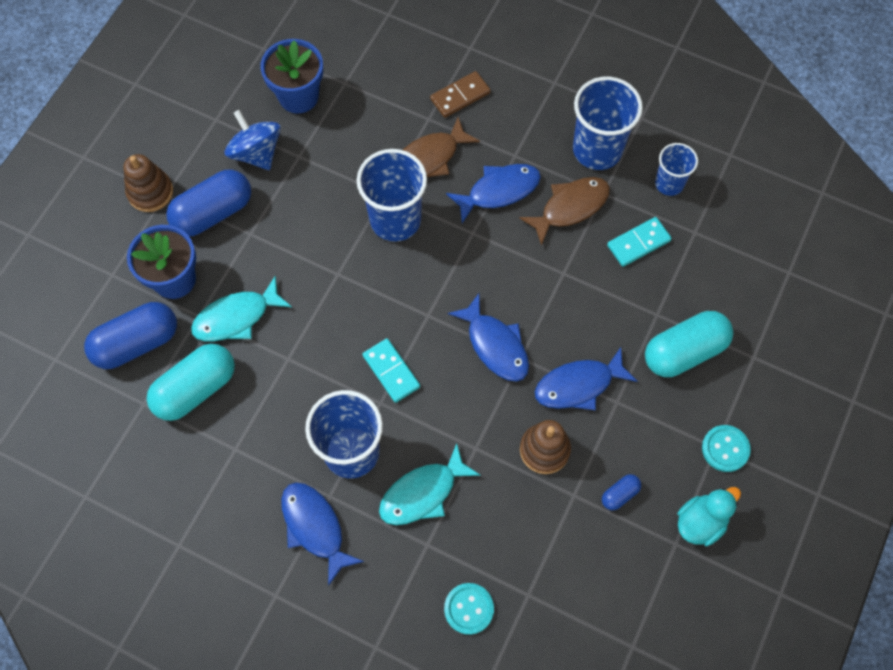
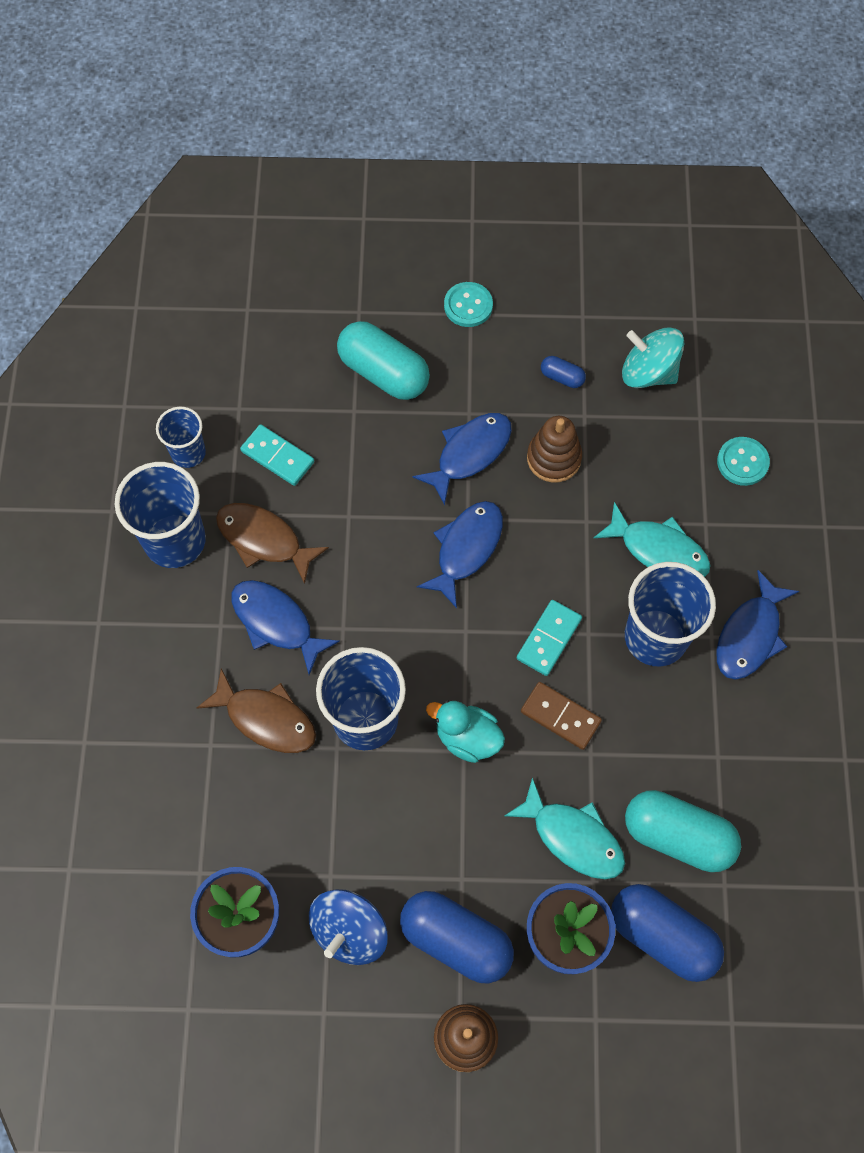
camera: 115 degrees left, 0 degrees up
(460, 96) = (162, 722): brown domino -> brown domino (560, 717)
(578, 385) = (469, 453): blue fish -> blue fish turned 90 degrees counterclockwise
(593, 573) = (648, 372): none -> turquoise spinning top
(700, 522) = (551, 303): turquoise duck -> turquoise duck (467, 738)

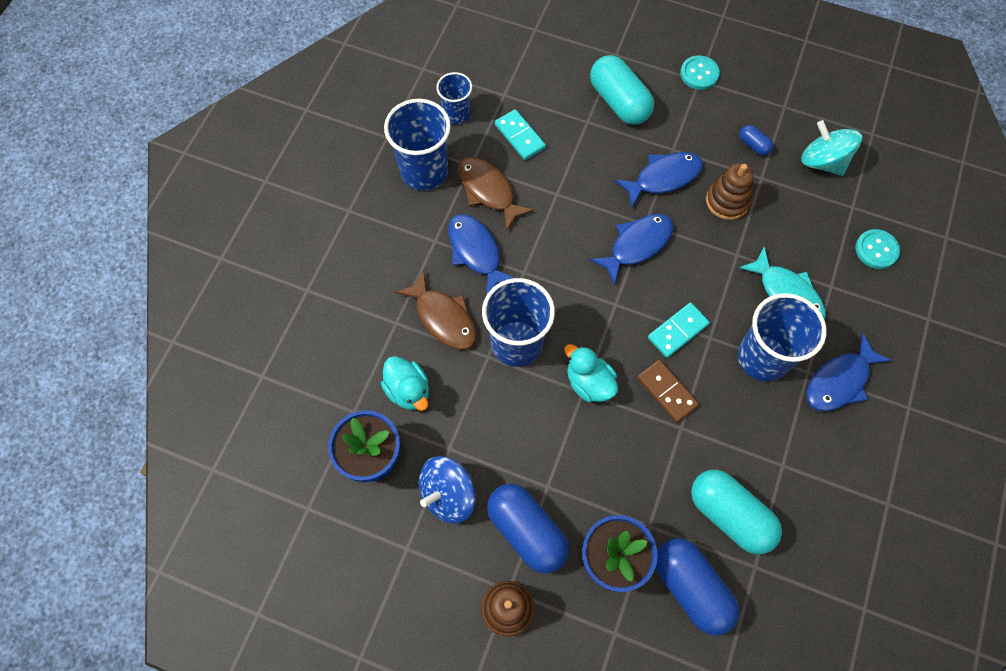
camera: 20 degrees right, 0 degrees up
(256, 823) = (408, 390): none -> turquoise duck
(573, 837) = (645, 486): turquoise fish -> none

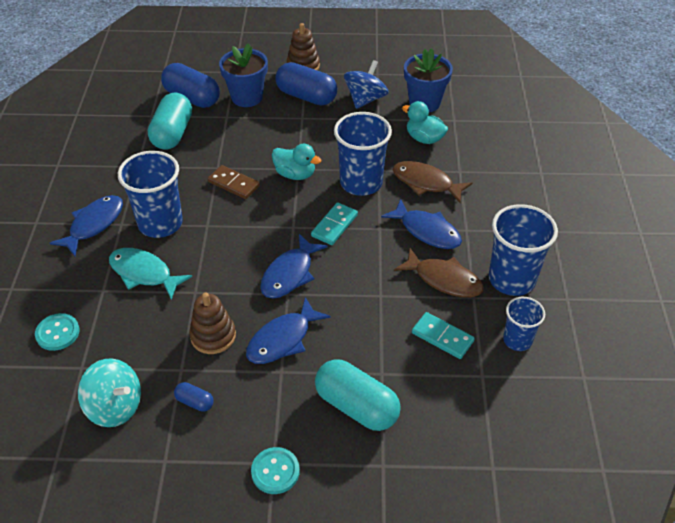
camera: 160 degrees right, 20 degrees down
(677, 331) = (235, 222): turquoise domino -> turquoise domino (334, 225)
(729, 515) = (172, 133): turquoise capsule -> turquoise capsule turned 75 degrees clockwise

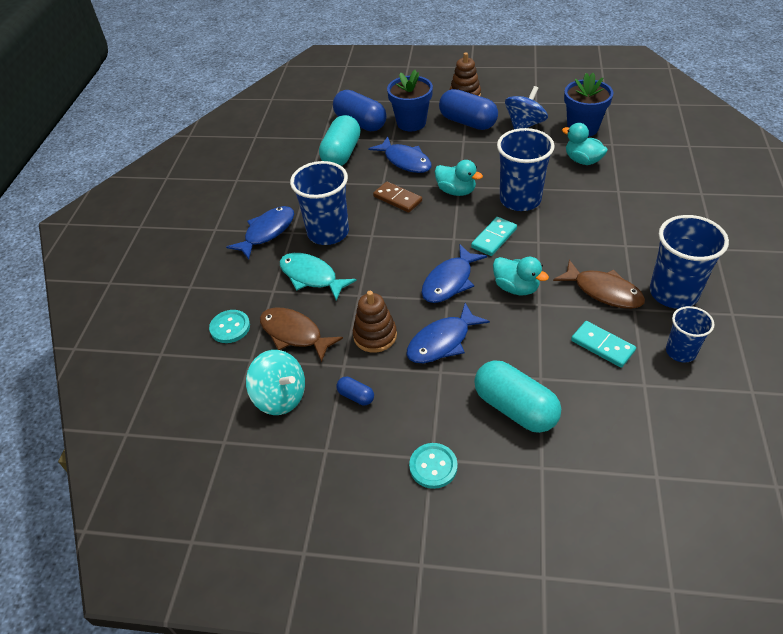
camera: 10 degrees right, 0 degrees up
(357, 279) = (516, 288): none -> turquoise duck
(426, 183) = (584, 201): brown fish -> brown fish (294, 334)
(427, 231) = (586, 245): blue fish -> blue fish (405, 161)

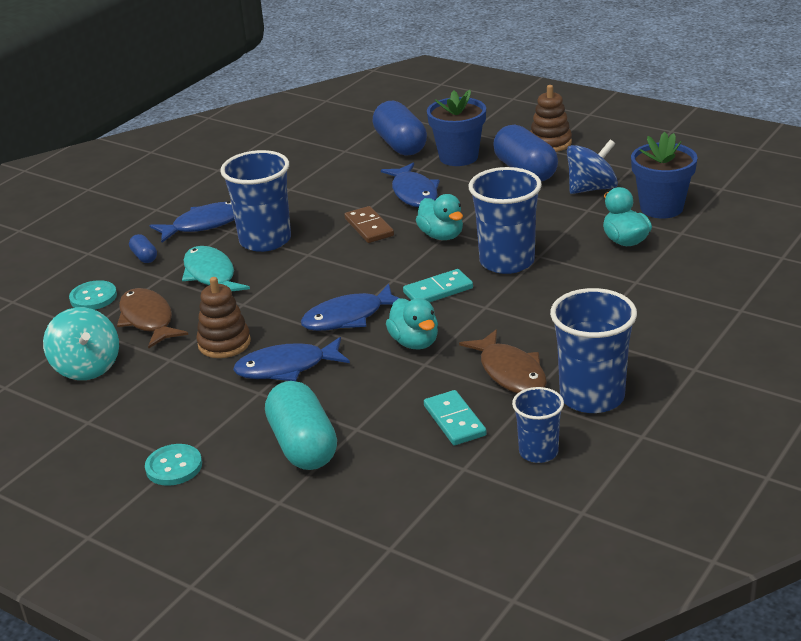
camera: 25 degrees right, 15 degrees down
(341, 154) = (350, 170): turquoise capsule -> none
(356, 396) = (157, 388): blue capsule -> blue capsule (144, 257)

